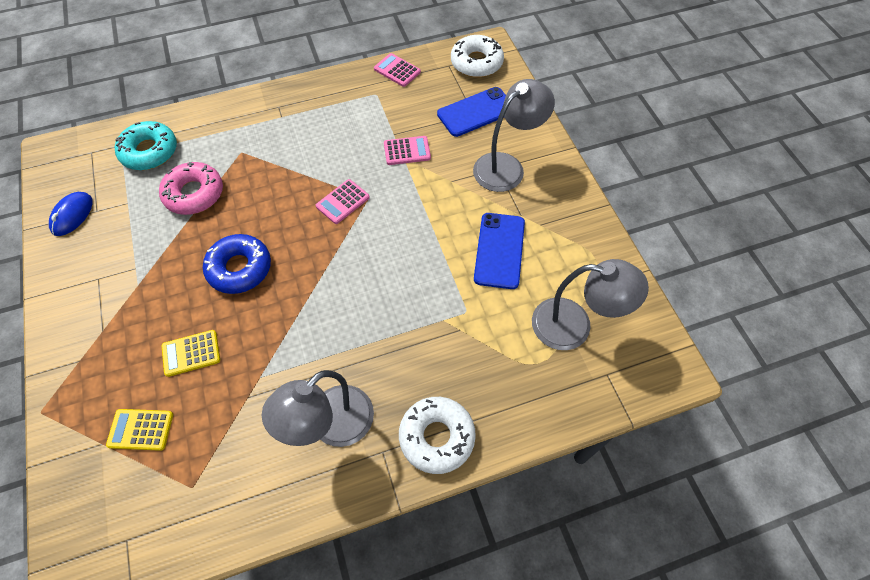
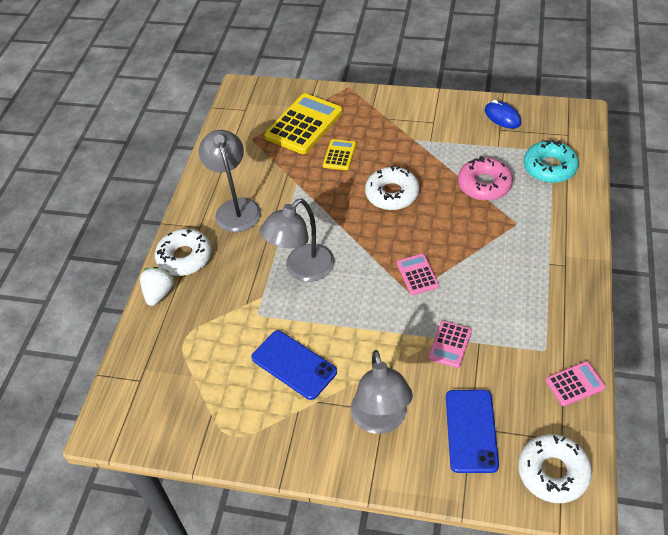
camera: 125 degrees right, 10 degrees down
(141, 429) = (304, 124): yellow calculator -> yellow calculator, size x1.94
(239, 268) = (392, 194): blue donut -> white donut
(501, 430) = (159, 293): none -> white strawberry
(574, 326) = (191, 381): grey lamp -> grey lamp (302, 270)

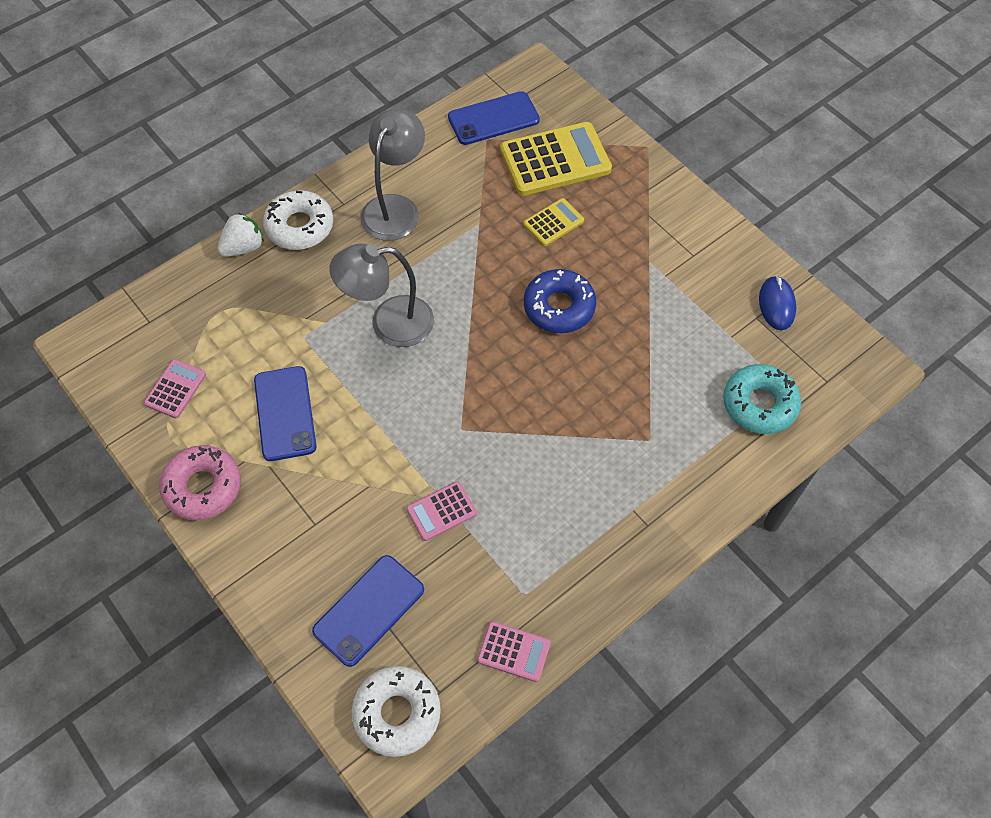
camera: 35 degrees right, 10 degrees up
(243, 126) = (493, 118): none -> blue phone
(381, 420) = (303, 531): grey lamp -> none
(392, 194) = (559, 307): white donut -> blue donut
(417, 274) = (489, 415): pink calculator -> pink calculator (175, 389)
(484, 185) = (665, 370): pink donut -> pink donut (203, 487)

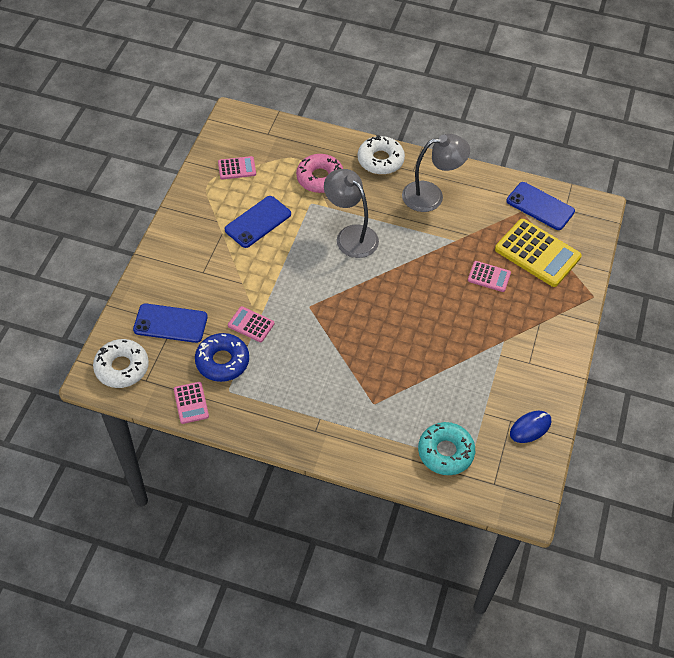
camera: 55 degrees right, 5 degrees down
(203, 487) = (189, 213): pink donut -> pink donut (320, 178)
(243, 247) = (346, 144): white strawberry -> none
(553, 222) = (489, 277): yellow calculator -> pink calculator
(559, 307) = (429, 311): blue donut -> blue donut (222, 361)

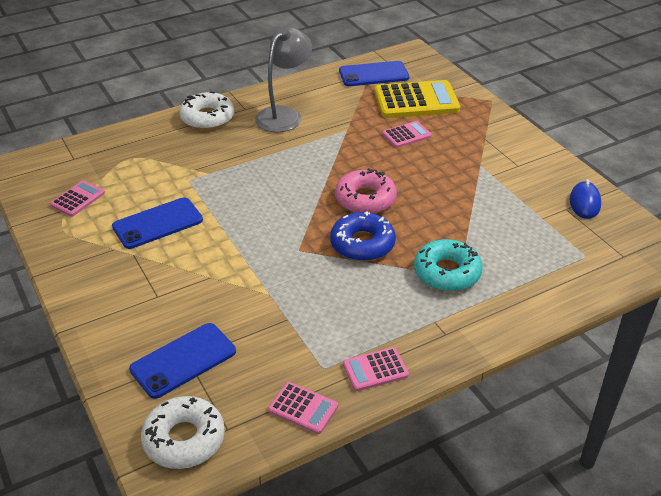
camera: 45 degrees left, 15 degrees down
(222, 361) = (282, 350): blue donut -> blue donut (362, 244)
(251, 324) = (266, 301): pink calculator -> pink calculator (375, 370)
(258, 222) = (157, 223): blue phone -> blue phone turned 60 degrees clockwise
(320, 178) = (171, 159): pink donut -> pink donut (365, 199)
(351, 235) = (258, 179): grey lamp -> none
(445, 452) = (560, 264): turquoise donut -> turquoise donut (447, 272)

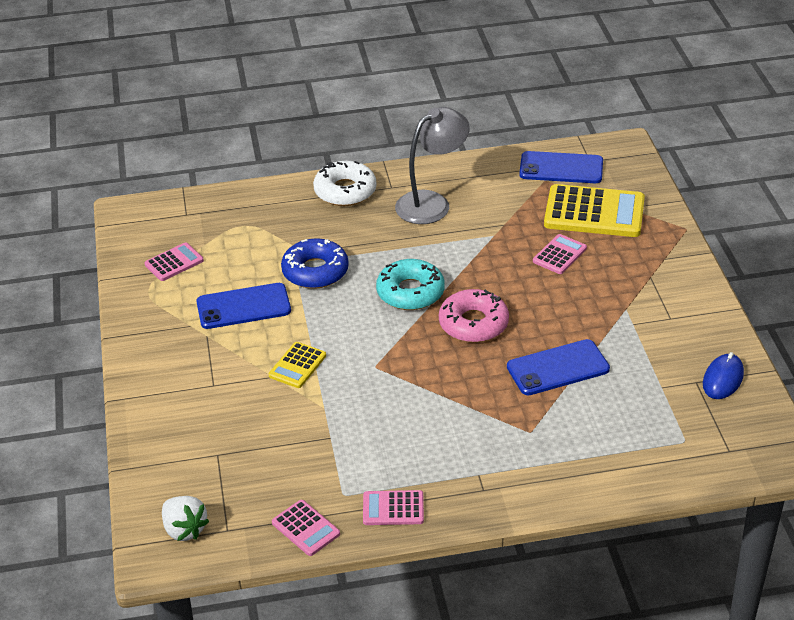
camera: 20 degrees right, 0 degrees up
(183, 360) = (213, 455): blue phone -> blue phone (558, 368)
(184, 439) = (184, 529): white donut -> white strawberry
(229, 263) = (297, 366): none -> yellow calculator
(362, 244) = (445, 374): blue donut -> blue donut (315, 271)
(406, 135) = (559, 255): pink calculator -> pink calculator turned 45 degrees counterclockwise
(447, 272) = (519, 425): turquoise donut -> turquoise donut (410, 292)

